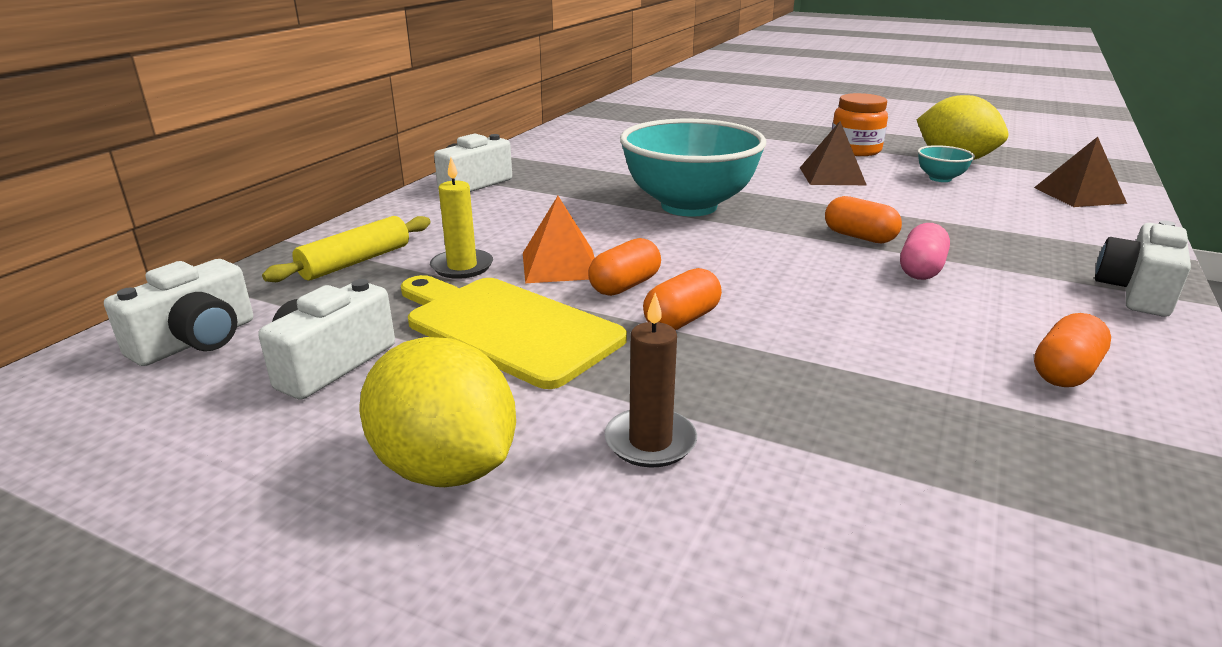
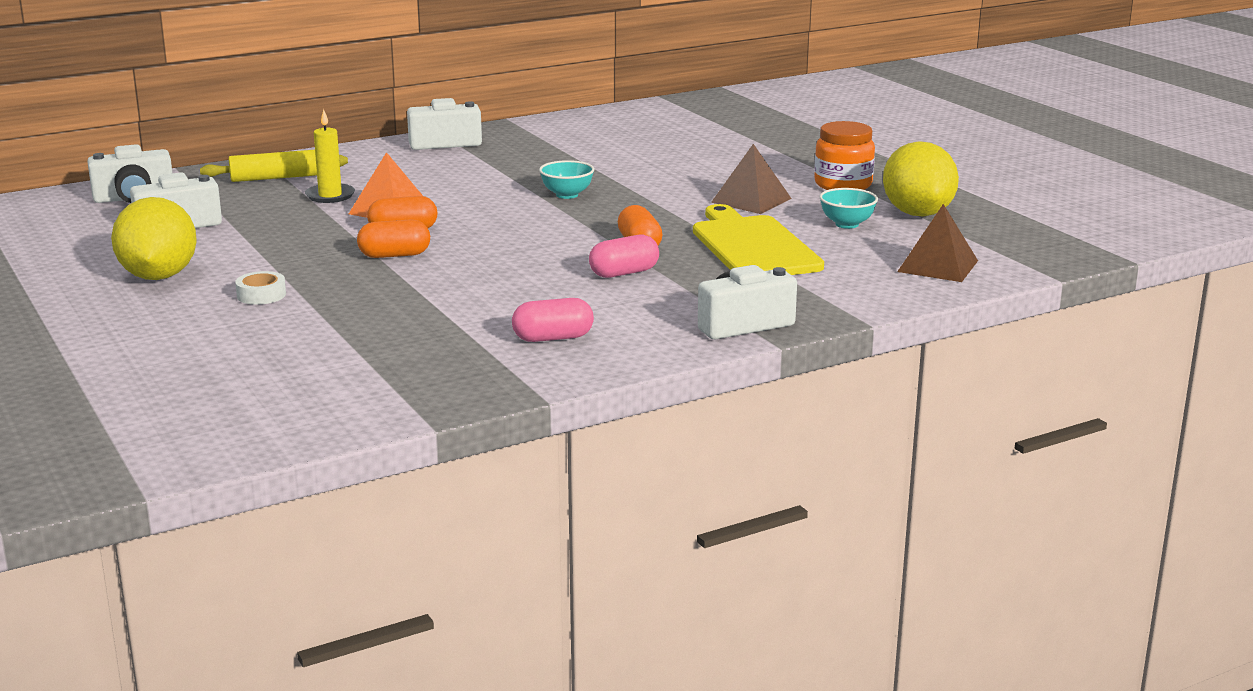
camera: 35 degrees right, 5 degrees down
(507, 327) = (292, 232): yellow cutting board -> yellow cutting board (753, 246)
(650, 441) = (261, 295): brown candle -> white tape
(689, 206) = (567, 195): turquoise bowl -> turquoise bowl, size x0.42
(1065, 371) = (553, 338): orange capsule -> pink capsule

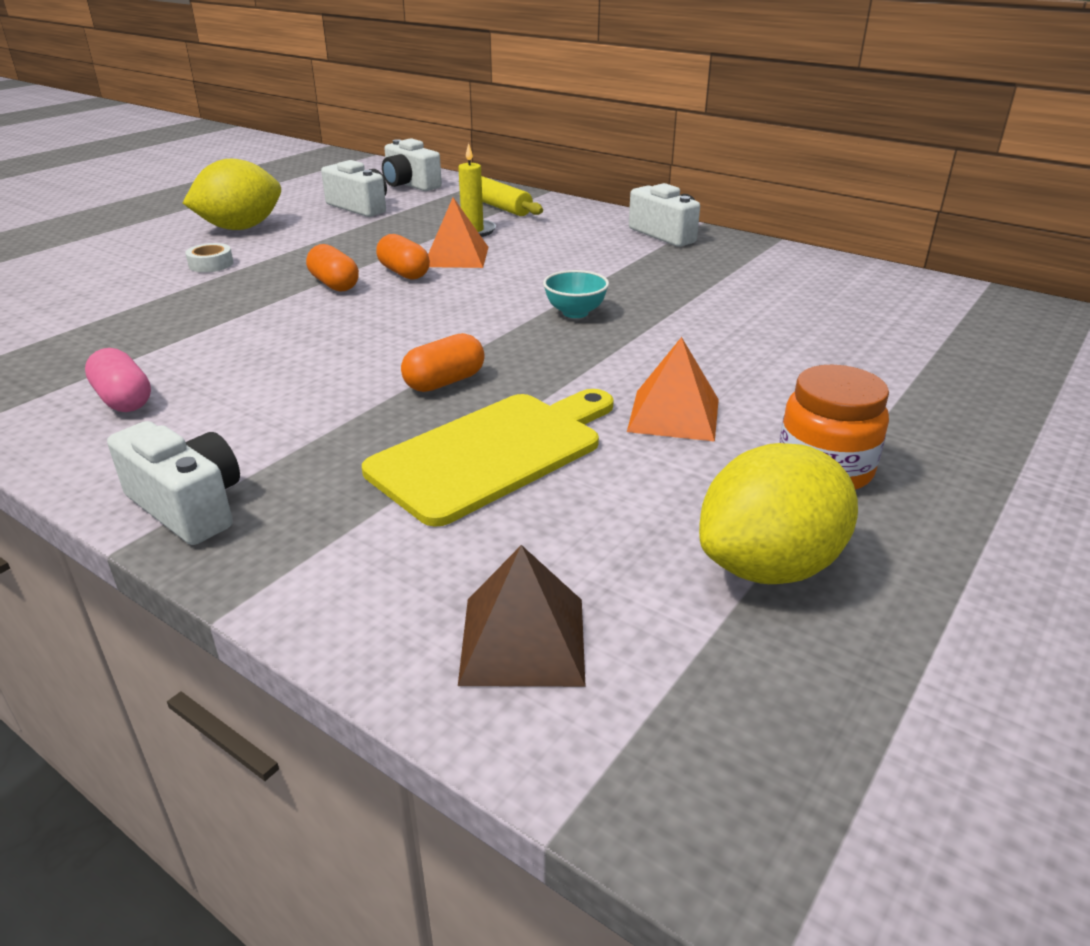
camera: 65 degrees right, 10 degrees up
(624, 273) = (343, 393): pink capsule -> none
(751, 200) = (674, 415): brown pyramid -> orange pyramid
(847, 224) = (648, 508): turquoise bowl -> none

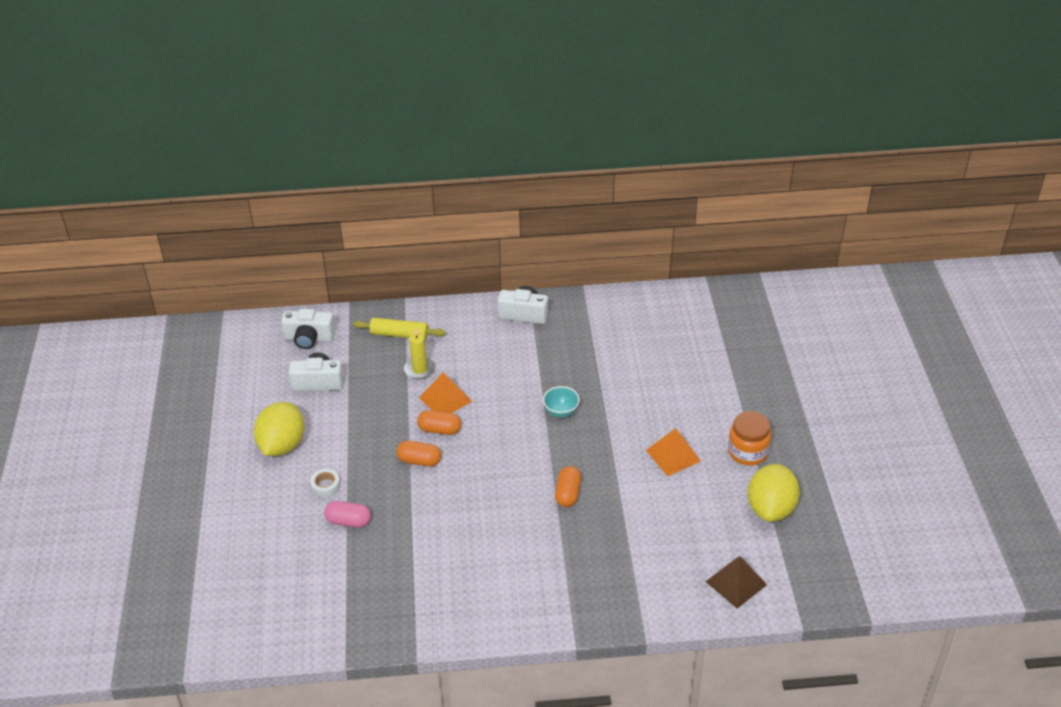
camera: 40 degrees left, 10 degrees up
(124, 400) = (455, 591): pink capsule -> pink capsule (348, 521)
(188, 506) = (570, 614): white camera -> none
(493, 453) = (636, 518): yellow cutting board -> none

